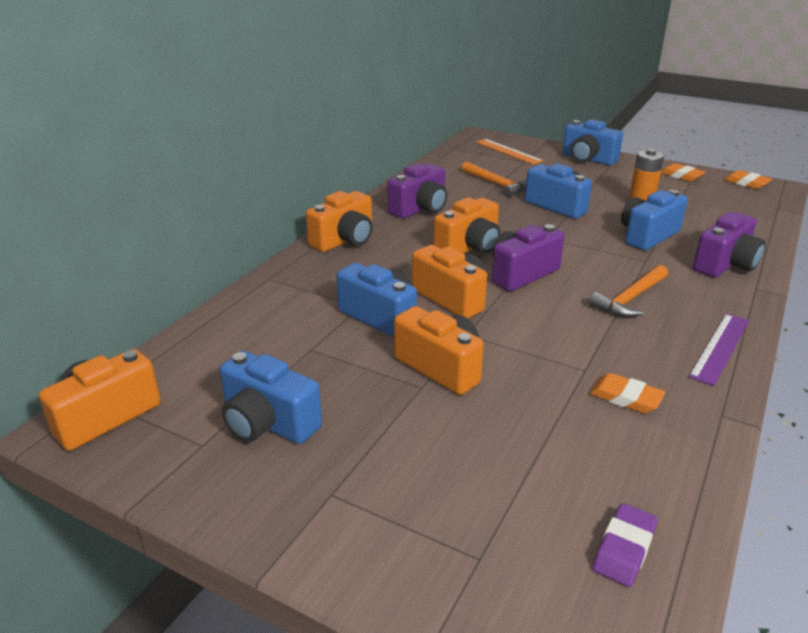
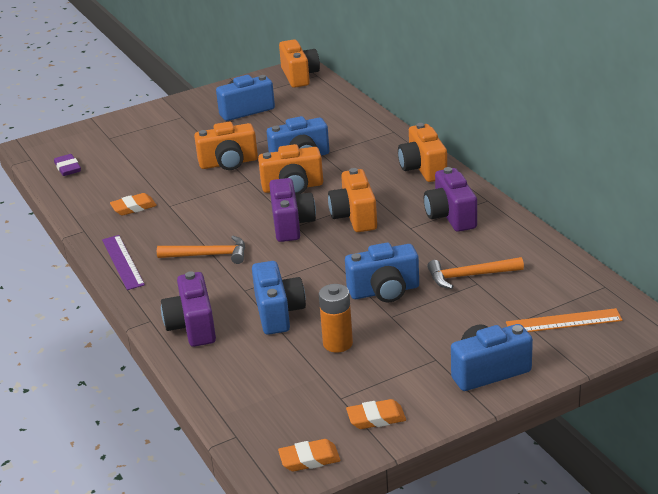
camera: 125 degrees right, 0 degrees up
(630, 299) = (208, 255): orange hammer -> orange hammer turned 105 degrees clockwise

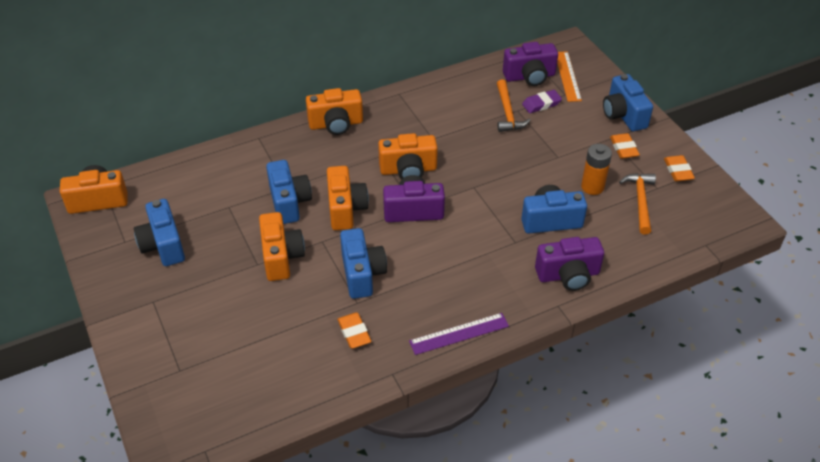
camera: 90 degrees left, 15 degrees up
(68, 168) = (244, 405): purple eraser -> purple eraser (541, 104)
(208, 255) = (456, 268): orange hammer -> orange hammer (640, 201)
(309, 459) = (725, 205): orange eraser -> orange eraser (624, 148)
(384, 291) = (524, 158): blue camera -> blue camera (362, 274)
(450, 216) = (419, 115): purple camera -> purple camera (529, 77)

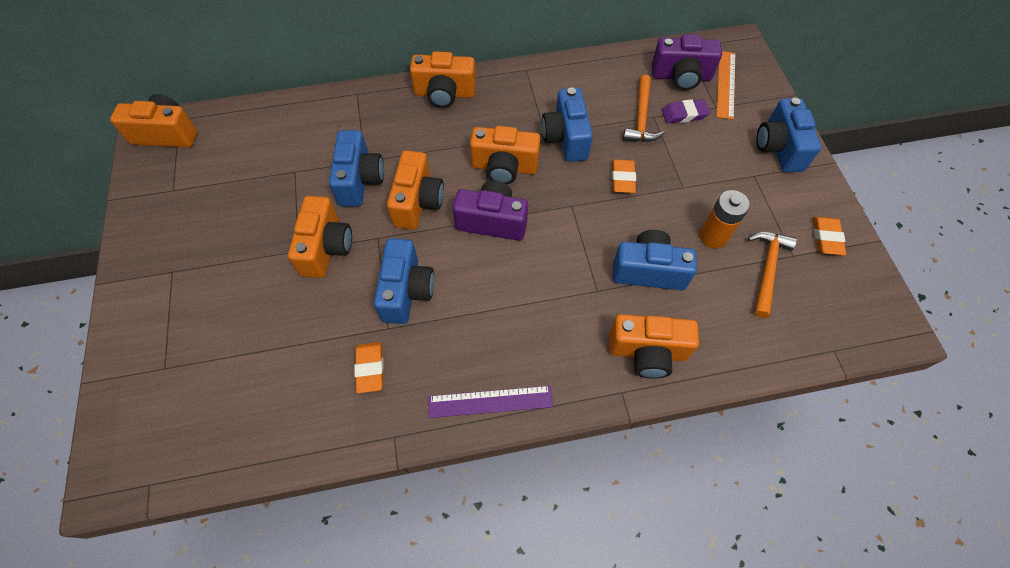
camera: 15 degrees right, 15 degrees up
(163, 245) = (209, 204): blue camera -> blue camera (566, 138)
(568, 275) = (647, 352): purple camera -> orange camera
(624, 148) = (766, 193): orange eraser -> orange eraser (622, 178)

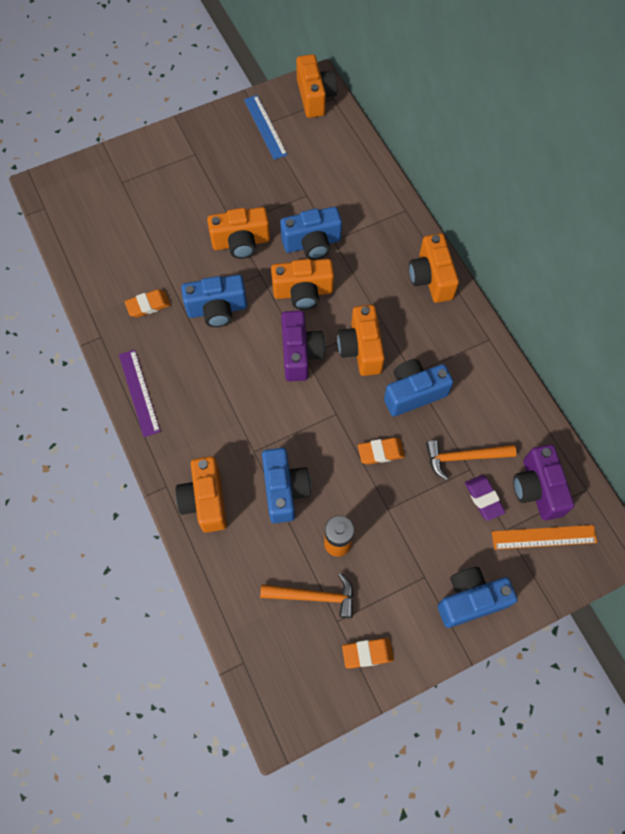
camera: 75 degrees right, 5 degrees up
(177, 190) = (265, 127): none -> blue ruler

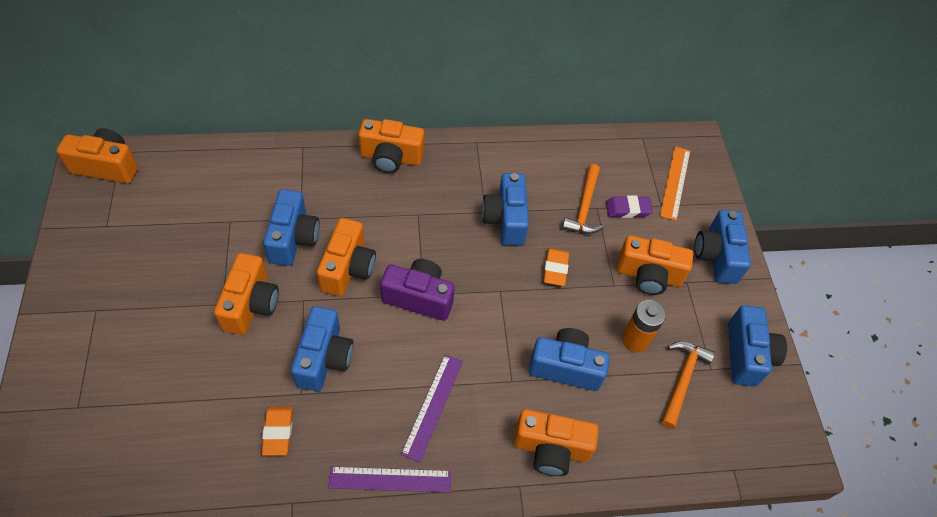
camera: 75 degrees left, 10 degrees down
(208, 400) = (432, 406): none -> purple ruler
(265, 127) = (111, 226): blue ruler -> none
(361, 349) = (439, 243): orange camera -> orange camera (648, 275)
(367, 653) = (747, 355): orange eraser -> blue camera
(537, 489) = (631, 169): purple camera -> none

